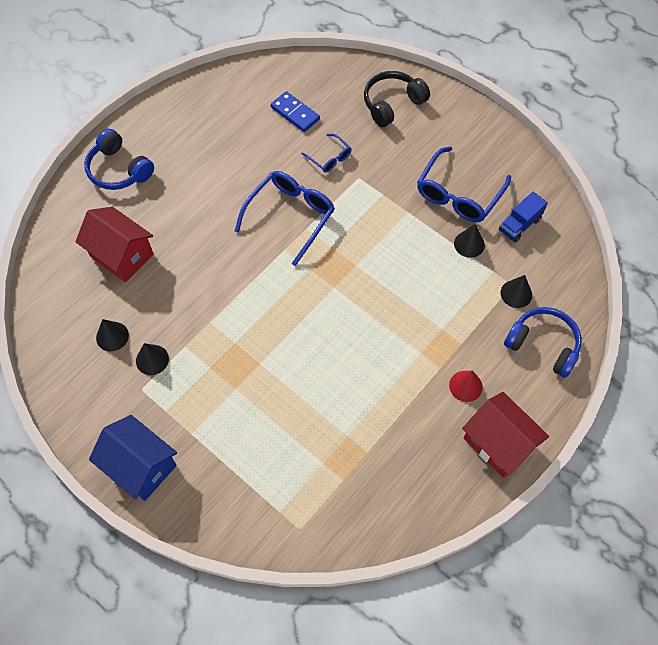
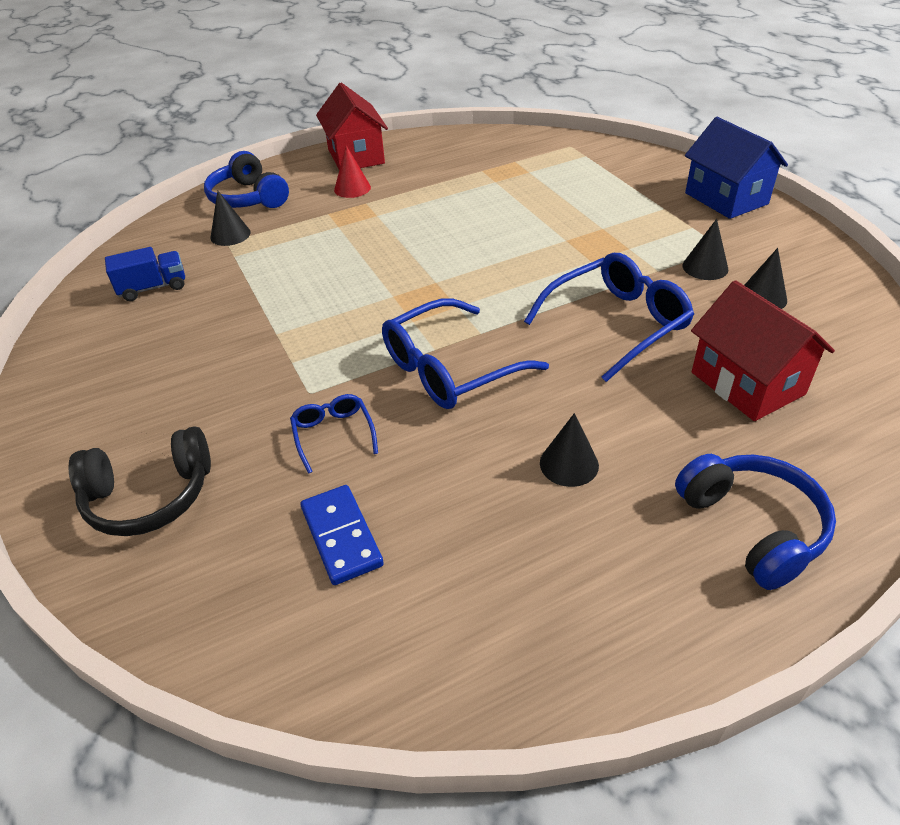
camera: 155 degrees left, 20 degrees down
(459, 194) = (188, 336): blue glasses -> blue glasses (616, 324)
(469, 244) = (233, 284): black cone -> black cone (569, 464)

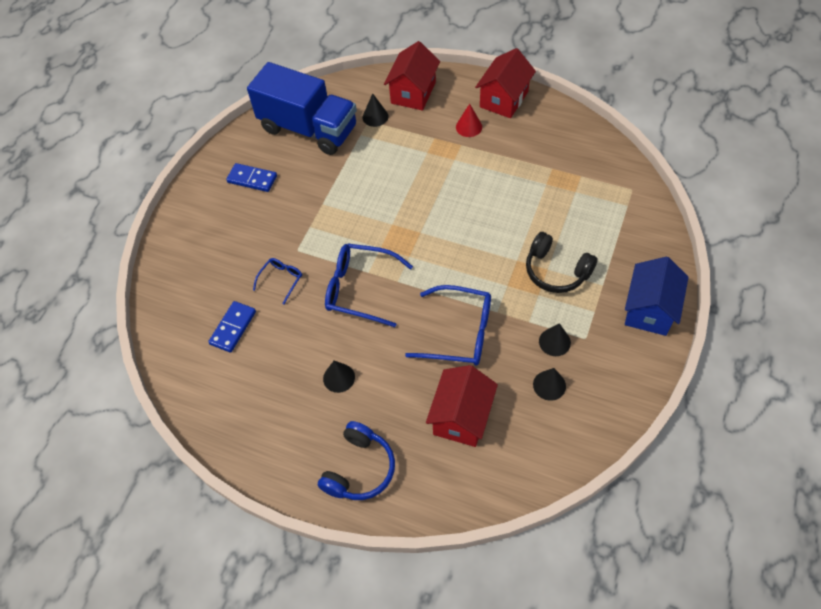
camera: 50 degrees right, 15 degrees up
(134, 374) = (252, 179): none -> blue domino
(149, 496) = (199, 250): black headphones -> black headphones (556, 271)
(153, 288) = (308, 129): blue truck -> blue truck, size x2.38
(248, 198) = (413, 93): blue headphones -> red house

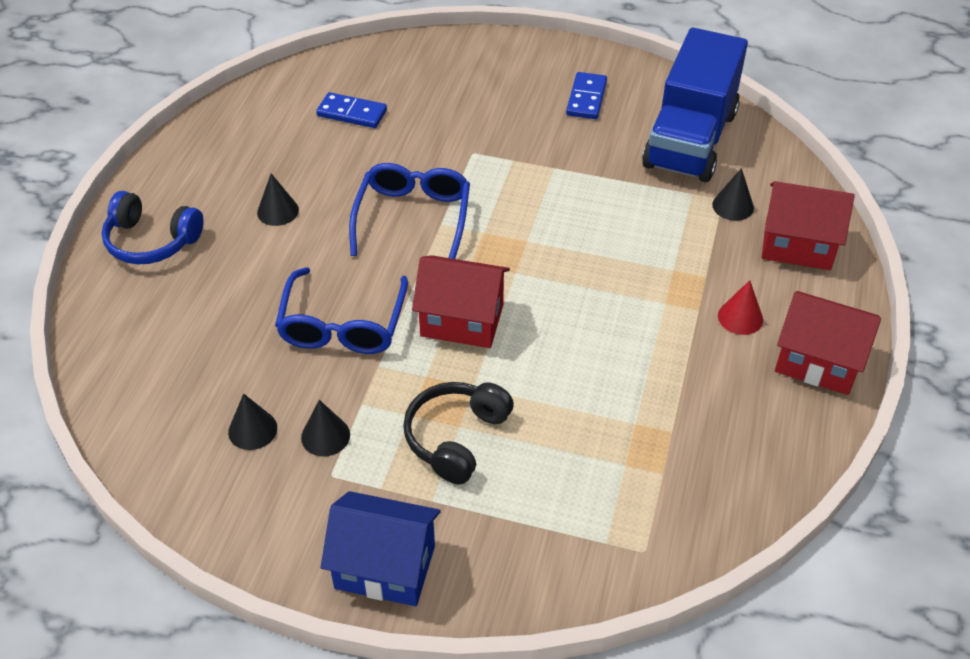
camera: 80 degrees right, 10 degrees down
(281, 280) = (423, 144): blue glasses -> none
(461, 417) = (211, 333): red house -> red house (462, 320)

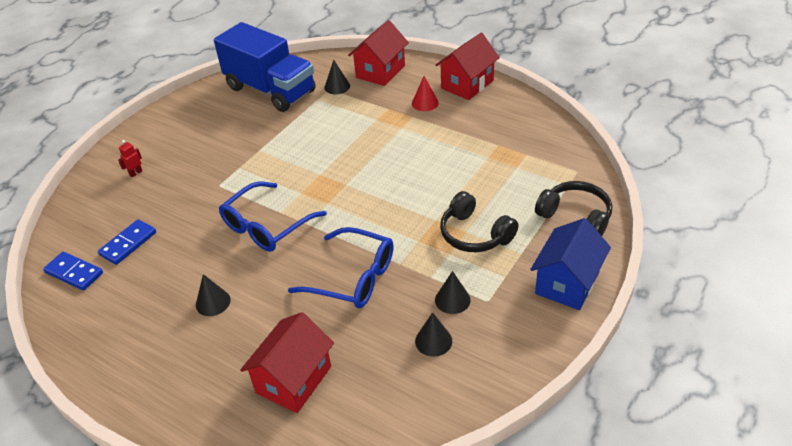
camera: 70 degrees left, 5 degrees down
(151, 241) = (199, 393): blue headphones -> none
(413, 219) = (267, 226): blue glasses -> blue glasses turned 75 degrees counterclockwise
(462, 320) = (376, 216): red house -> red house (294, 379)
(471, 76) = (136, 173): none -> red robot
(531, 561) = (575, 217): none -> black headphones
(586, 98) = (201, 124): blue domino -> blue domino (74, 273)

